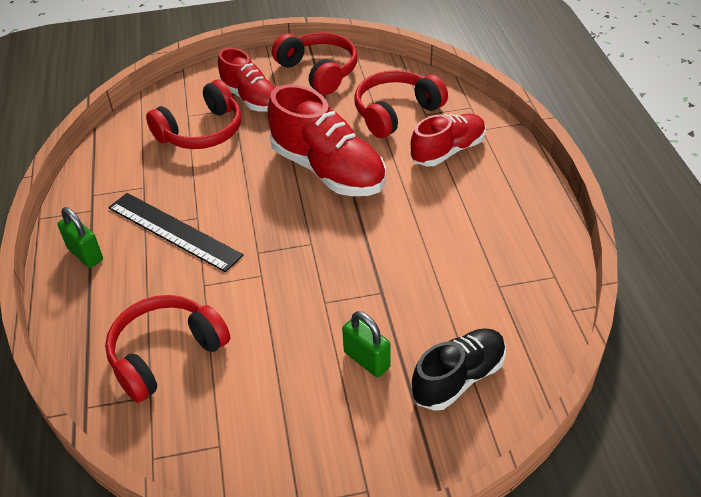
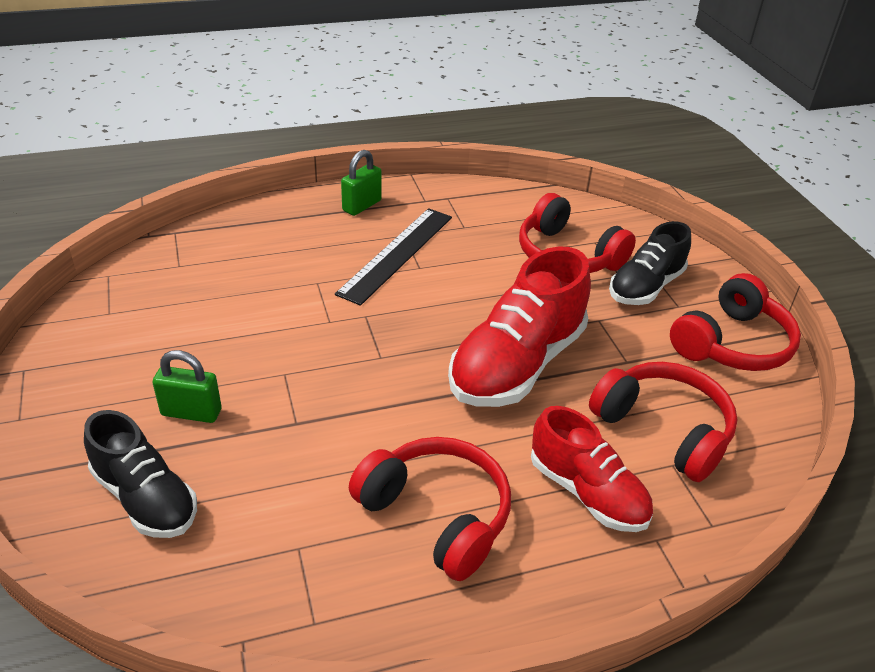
camera: 80 degrees right, 5 degrees down
(166, 354) = (227, 268): red headphones -> red headphones (436, 515)
(251, 98) = (645, 287): red shoe -> black shoe
(367, 360) = (191, 412): green padlock -> green padlock turned 60 degrees clockwise

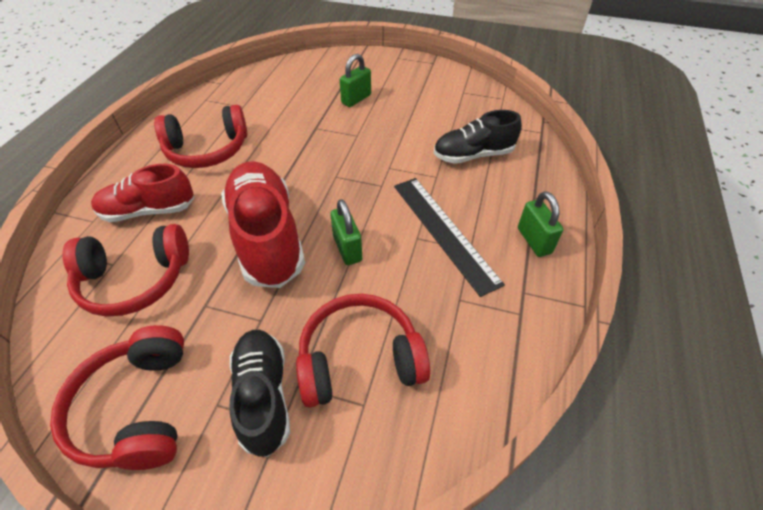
camera: 125 degrees right, 10 degrees up
(145, 498) = (315, 77): black shoe -> black shoe (473, 155)
(475, 303) = (347, 248): none -> green padlock

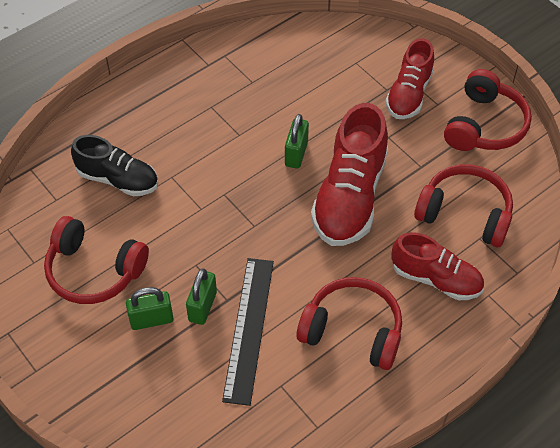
camera: 145 degrees left, 5 degrees up
(263, 396) = (409, 94): black shoe -> red shoe
(359, 359) = (341, 83): red headphones -> red headphones (94, 270)
(444, 232) = (215, 128): black ruler -> black ruler (249, 329)
(534, 241) = (162, 88): green padlock -> green padlock (202, 306)

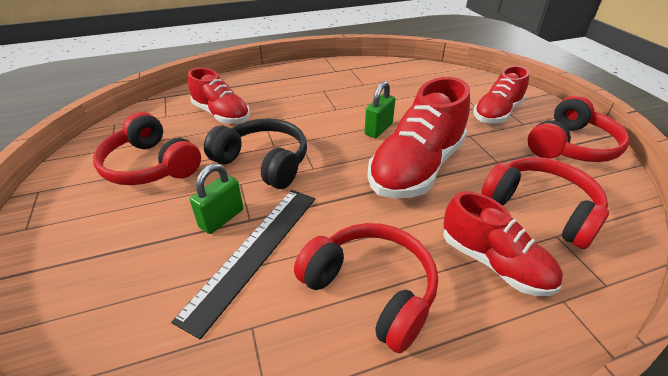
camera: 20 degrees right, 15 degrees down
(118, 179) = (221, 114): black shoe -> red shoe
(151, 320) = (166, 216): green padlock -> none
(203, 233) = (263, 162): none -> black headphones

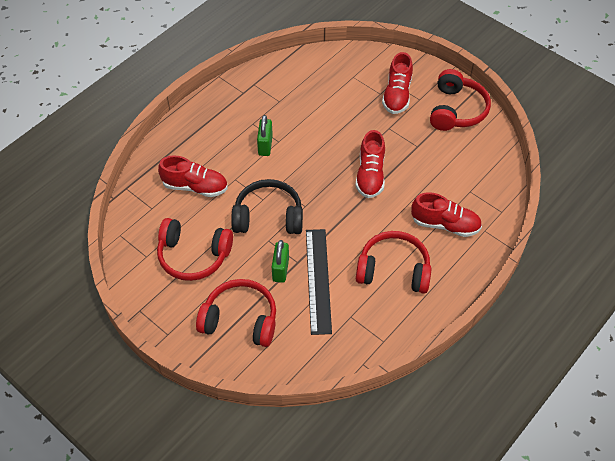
camera: 30 degrees left, 15 degrees up
(378, 129) = (324, 149): green padlock -> green padlock (265, 145)
(416, 168) = (370, 175): red shoe -> red shoe, size x0.64
(541, 209) = (456, 175): red headphones -> red headphones (240, 320)

